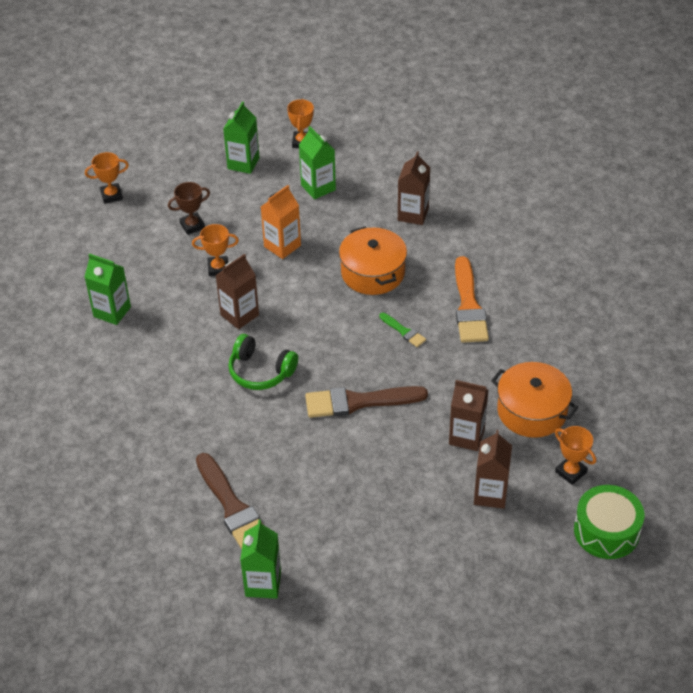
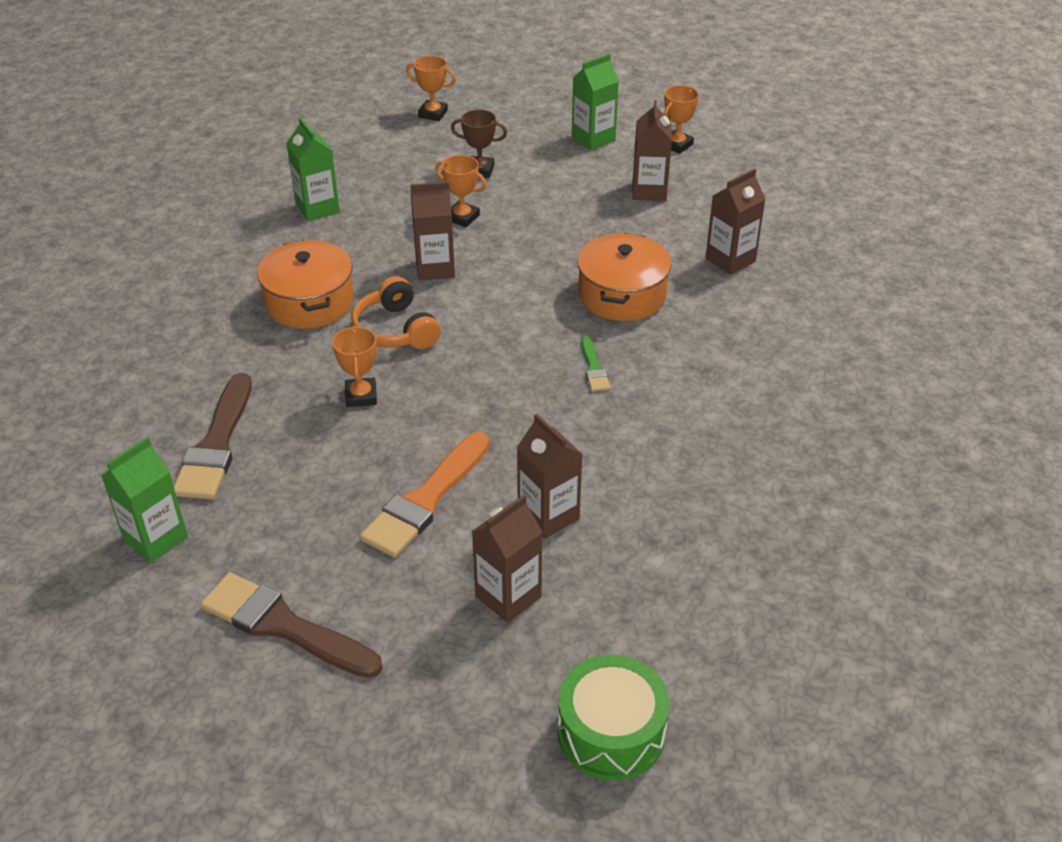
camera: 35 degrees right, 5 degrees down
(260, 371) = (395, 330): green headphones -> orange headphones
(282, 246) = (551, 227): orange carton -> none
(318, 187) = (649, 191): green carton -> brown carton
(359, 402) = (465, 413): brown brush -> brown brush (284, 626)
(468, 306) = (700, 379): orange brush -> orange brush (425, 500)
(532, 411) = (660, 532): orange pot -> orange pot (309, 302)
(571, 472) = (637, 631): orange trophy -> orange trophy (361, 396)

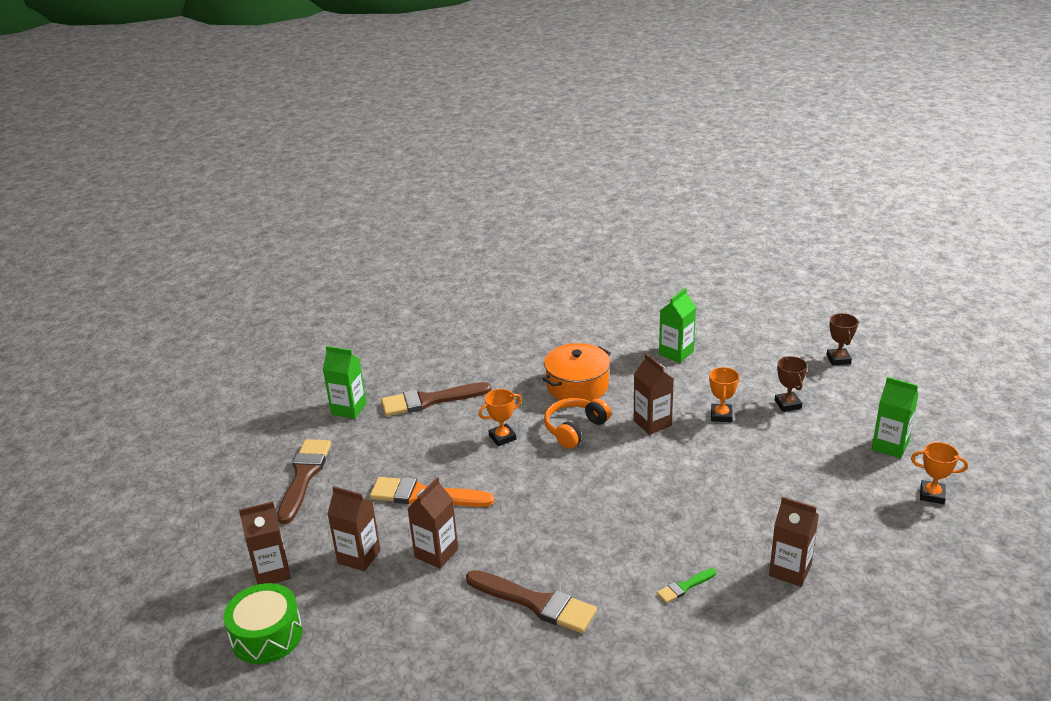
camera: 70 degrees right, 10 degrees down
(433, 114) = (838, 359): orange trophy -> brown trophy
(594, 368) = (597, 531): green brush -> green brush (684, 587)
(622, 295) = (693, 521): orange pot -> none
(649, 191) = (845, 498): brown carton -> brown carton (272, 572)
(683, 450) = (535, 603): none -> brown brush

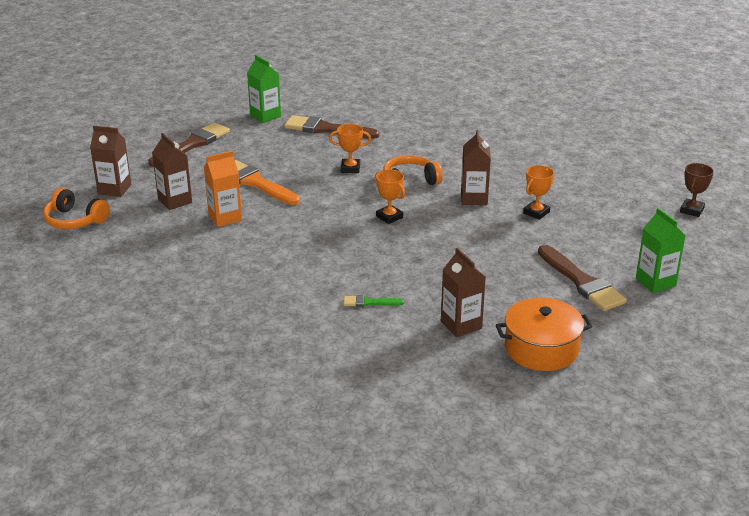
camera: 30 degrees right, 0 degrees up
(266, 635) = (75, 220): green drum -> orange headphones
(436, 553) = (225, 218): brown carton -> orange carton
(535, 603) = (256, 270): brown brush -> brown brush (581, 282)
(577, 386) = (446, 156): orange pot -> orange pot (541, 348)
(676, 353) = (553, 160): green carton -> none
(788, 404) = (603, 224): brown trophy -> none
(932, 495) = (647, 326): orange trophy -> orange trophy (389, 217)

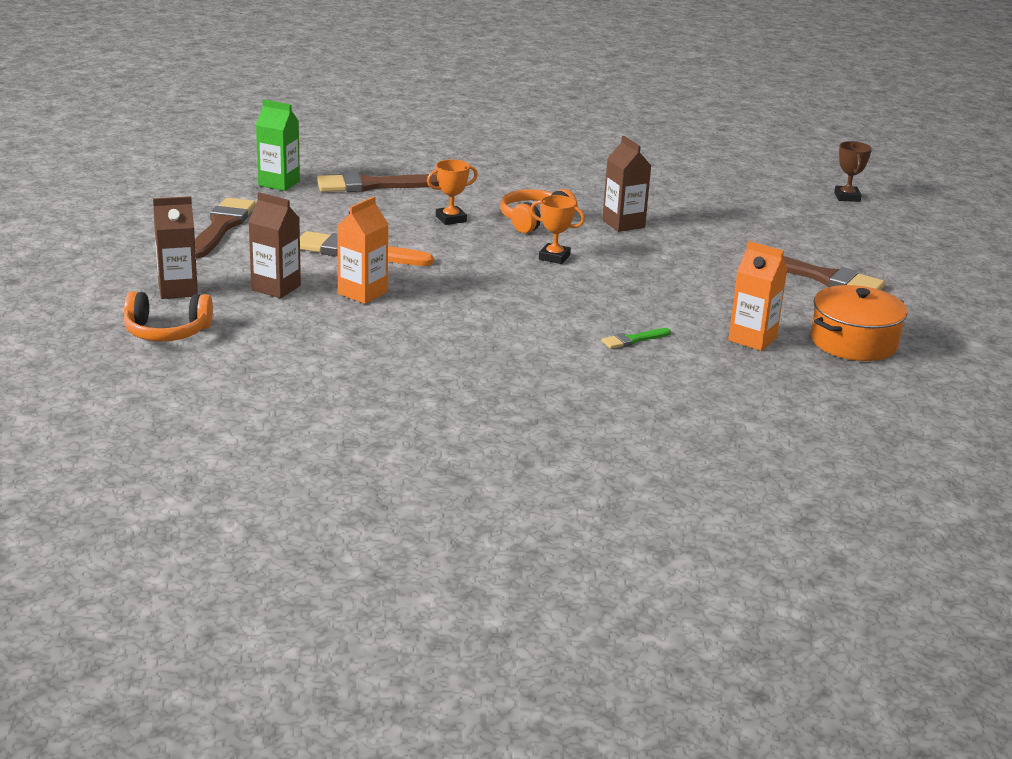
camera: 30 degrees left, 5 degrees down
(461, 325) = (752, 339): brown carton -> orange carton
(536, 212) = (703, 225): orange trophy -> none
(655, 282) = (888, 264): green carton -> none

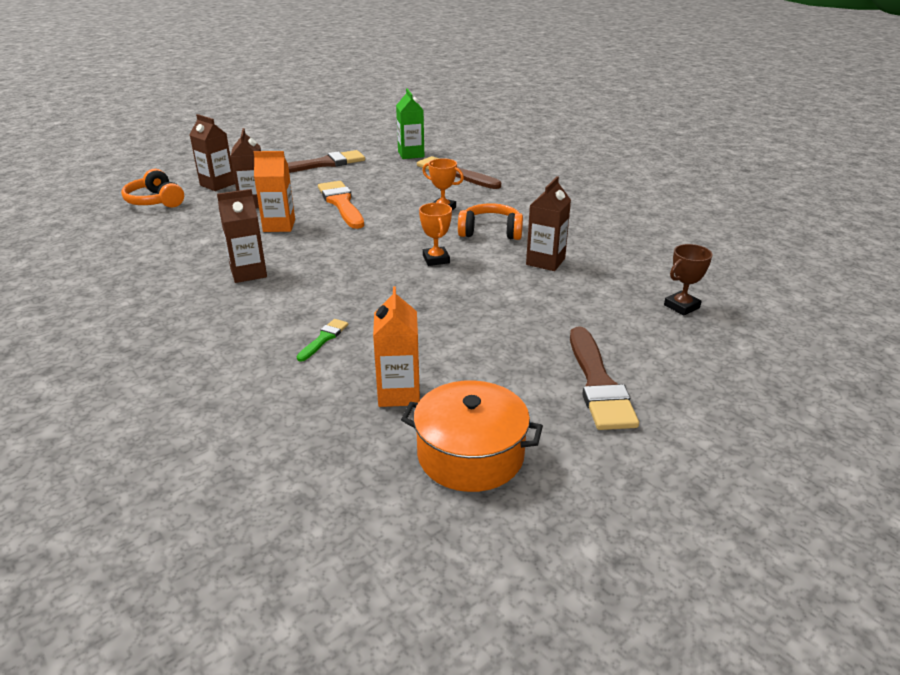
camera: 55 degrees right, 5 degrees up
(455, 335) = (248, 273): none -> brown carton
(633, 340) = (324, 339): green brush -> green brush turned 90 degrees clockwise
(847, 197) = (819, 334): brown trophy -> brown trophy (681, 306)

